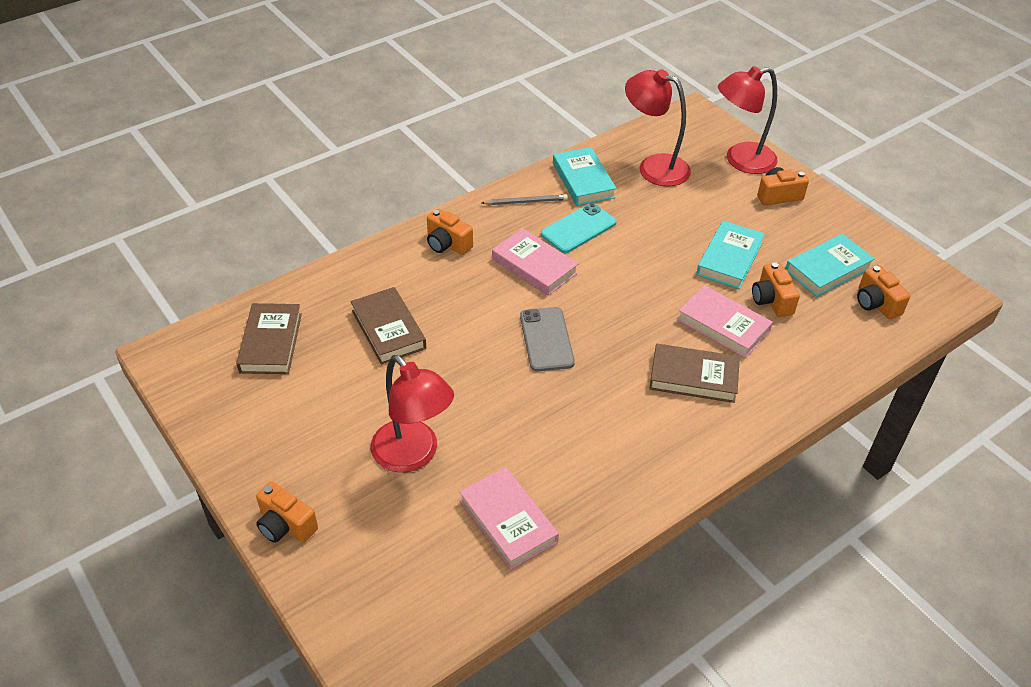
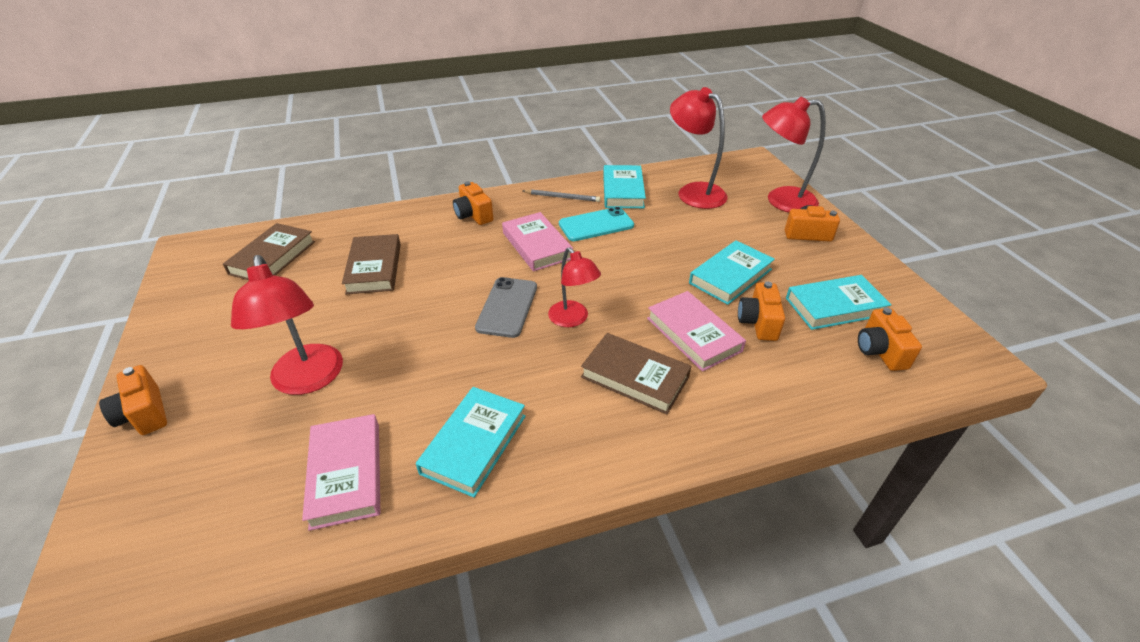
camera: 20 degrees right, 5 degrees down
(596, 469) = (474, 444): none -> turquoise book
(613, 337) = (573, 319): none -> red lamp

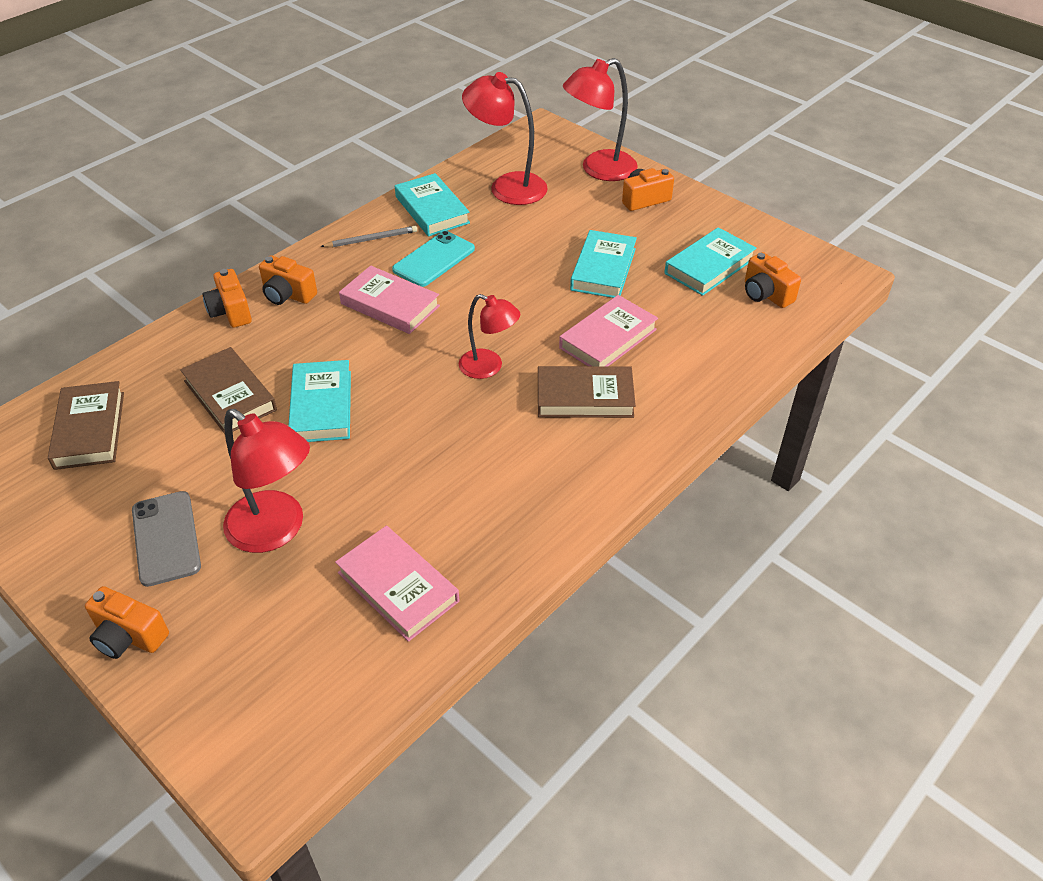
camera: 30 degrees left, 5 degrees up
(474, 444) = (491, 512): turquoise book -> turquoise book (322, 406)
(507, 307) = (414, 380): grey phone -> grey phone (166, 538)
(693, 334) = (608, 339): pink book -> pink book turned 75 degrees counterclockwise
(758, 322) = (655, 306): orange camera -> orange camera (230, 312)

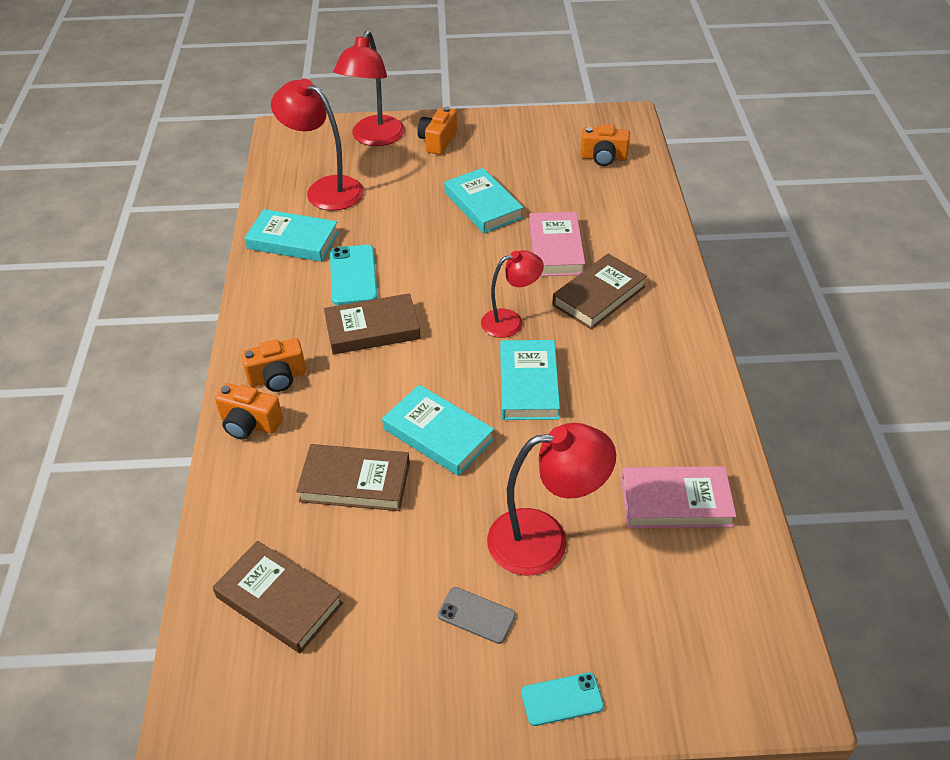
camera: 45 degrees left, 0 degrees up
(129, 636) = (562, 699): orange camera -> turquoise phone
(166, 538) = (476, 615): grey phone -> grey phone, size x0.64
(371, 239) = (279, 292): grey pencil -> none
(390, 305) = (372, 329): pink book -> brown book
(507, 187) = (325, 189): red lamp -> red lamp turned 60 degrees clockwise
(709, 266) = (545, 161): turquoise book -> turquoise book (528, 384)

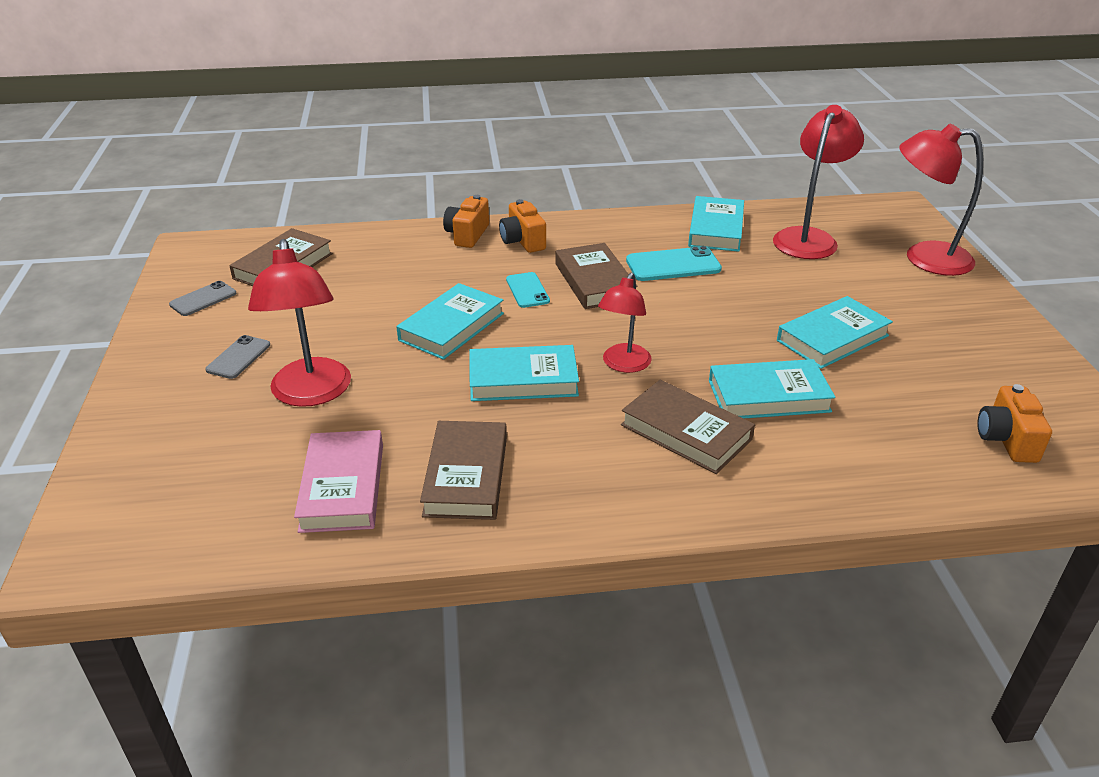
camera: 85 degrees right, 10 degrees down
(344, 678) = (203, 299): none -> grey phone
(355, 482) = (397, 288): brown book -> brown book (466, 476)
(437, 141) = (948, 300): orange camera -> none
(510, 321) = (623, 365): red lamp -> red lamp turned 45 degrees clockwise
(555, 249) = (768, 396): pink book -> turquoise book
(562, 699) = (137, 406): turquoise phone -> turquoise phone (527, 290)

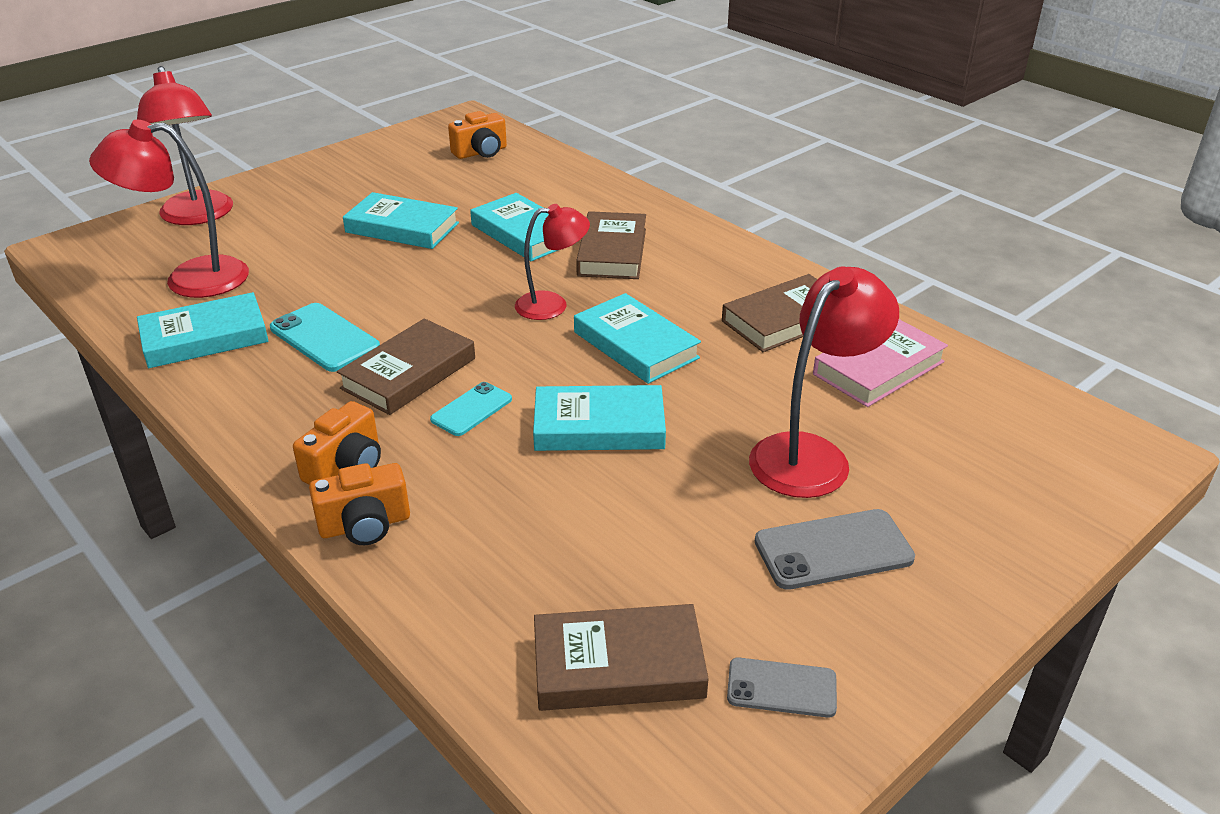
camera: 125 degrees left, 0 degrees up
(238, 357) = (833, 550): grey phone -> grey phone, size x1.56

